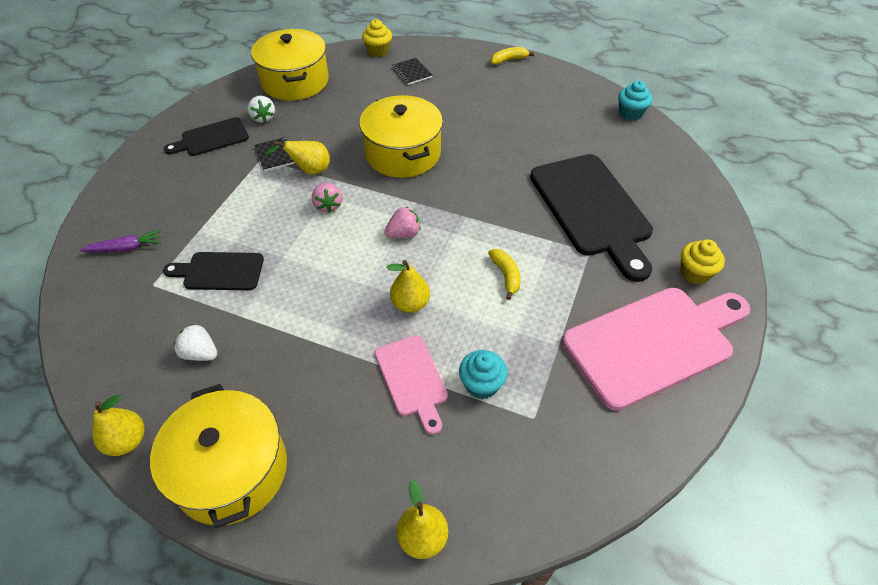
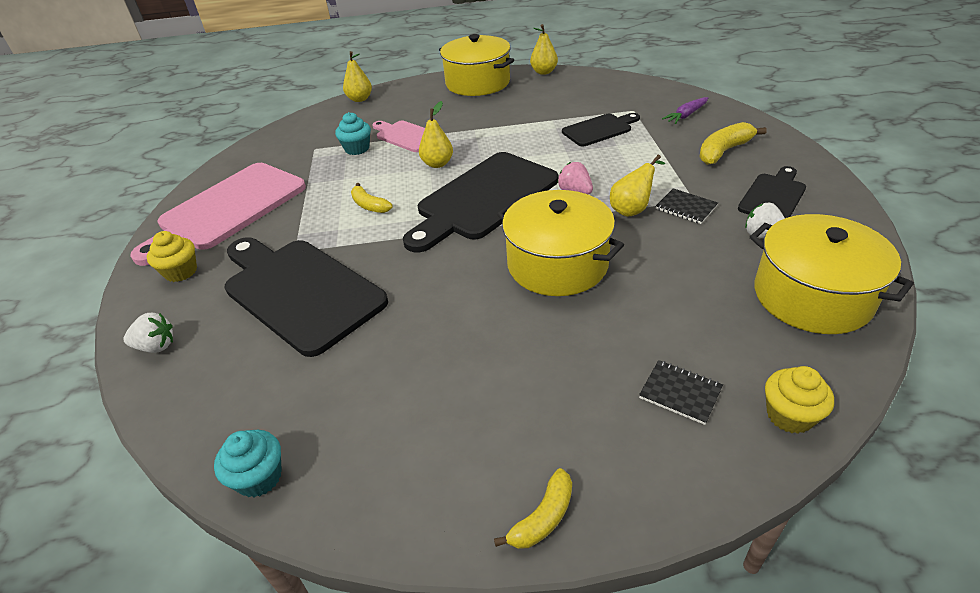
camera: 155 degrees right, 10 degrees down
(172, 190) = (724, 151): none -> yellow banana
(200, 353) = (552, 101): white strawberry -> white strawberry (156, 346)
(403, 234) = (483, 199): pink strawberry -> black cutting board

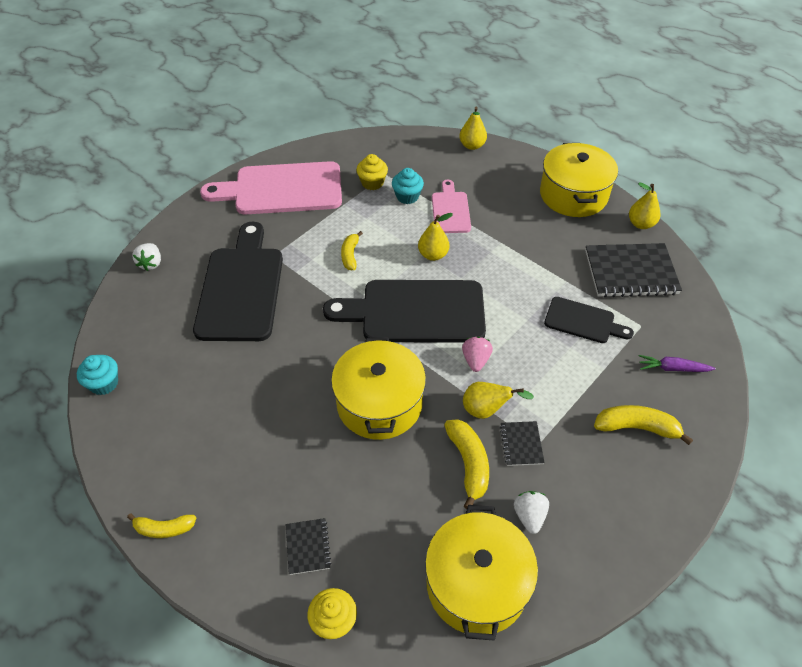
camera: 45 degrees right, 10 degrees up
(156, 346) = (151, 263): white strawberry -> white strawberry turned 45 degrees clockwise
(181, 272) = (211, 220): yellow cupcake -> yellow cupcake (372, 183)
(581, 93) = (630, 272): none -> black notebook
(679, 243) = (469, 464): none -> yellow banana
(773, 196) = (596, 498): black cutting board -> none

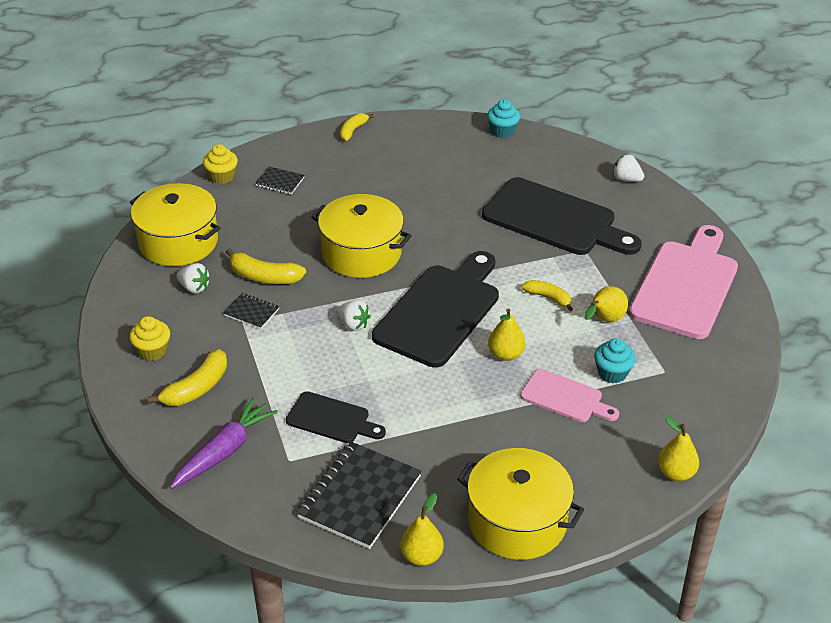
camera: 120 degrees right, 10 degrees down
(372, 183) = (655, 355): yellow cupcake -> yellow cupcake (152, 351)
(475, 360) = (353, 324): pink strawberry -> white strawberry
(486, 410) = (299, 308): yellow pear -> yellow pear (604, 320)
(583, 321) = (331, 419): black cutting board -> black cutting board turned 120 degrees counterclockwise
(672, 368) = (224, 451): purple carrot -> purple carrot, size x1.64

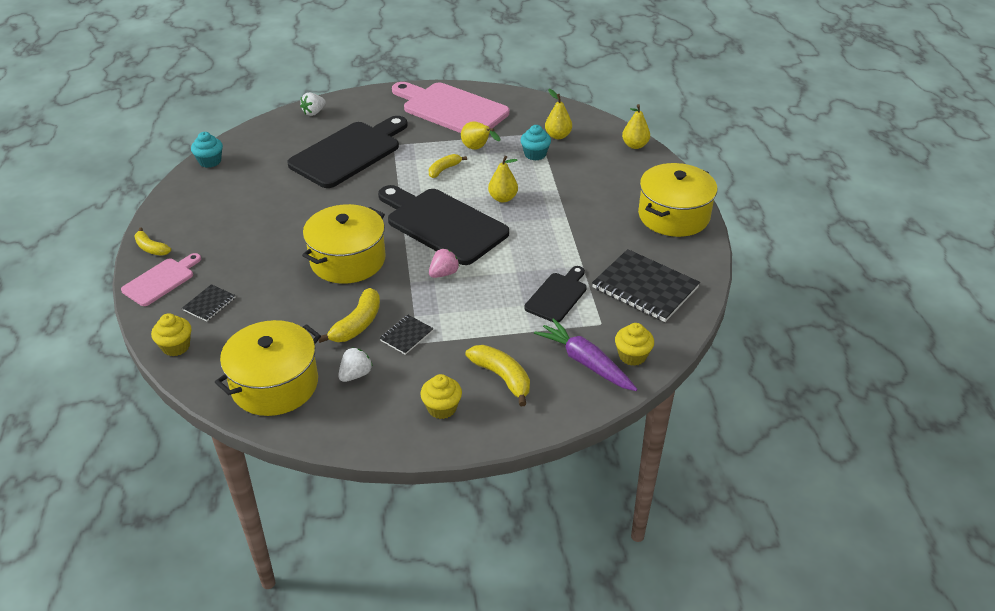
camera: 80 degrees left, 0 degrees up
(238, 490) = (632, 356): none -> yellow cupcake
(353, 324) = (444, 273): white strawberry -> pink strawberry
(421, 556) = (704, 263): yellow pear -> yellow pear (558, 136)
(565, 398) = (556, 178): pink cutting board -> pink cutting board (161, 280)

